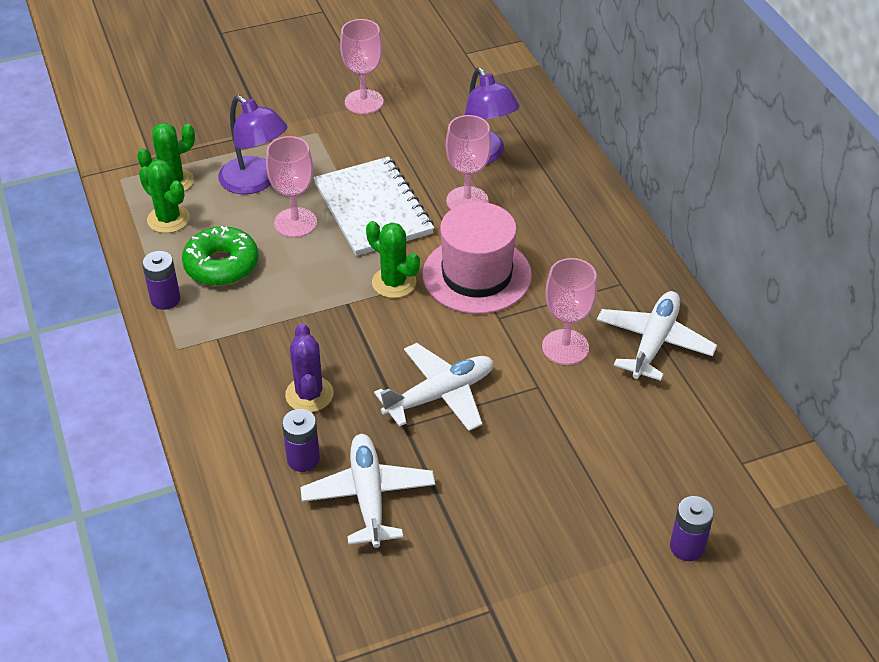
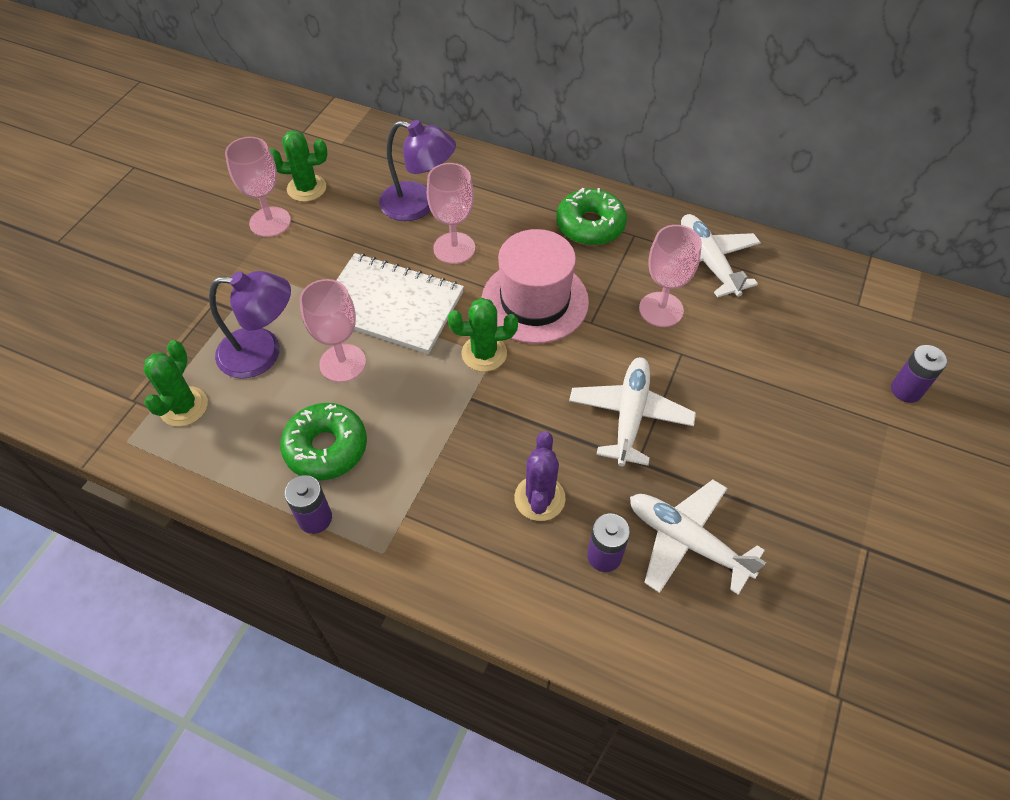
camera: 45 degrees left, 10 degrees up
(168, 219) = (224, 444): green cactus -> green cactus (306, 188)
(309, 394) = (539, 498): purple cactus -> purple cactus turned 60 degrees clockwise
(594, 253) = (590, 225): none -> green donut

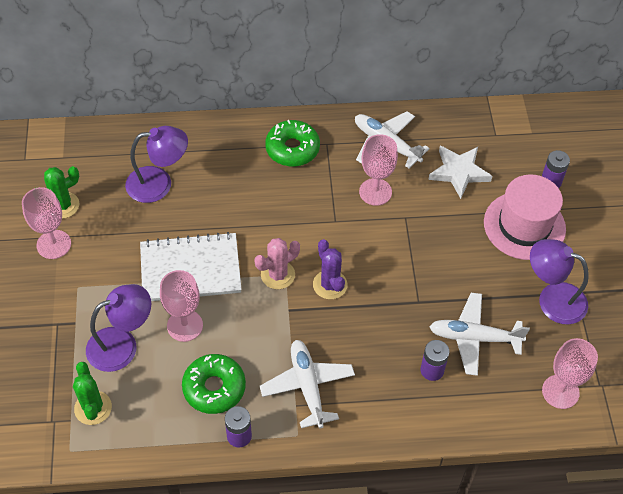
camera: 30 degrees left, 0 degrees up
(454, 248) = (207, 206): pink goblet -> pink goblet (560, 391)
(484, 353) = (278, 275): green cactus -> pink cactus
(534, 301) = (288, 222): pink hat -> pink hat (524, 225)
(539, 498) = (372, 354): purple cactus -> purple cactus (330, 285)
(630, 415) = (397, 274): white plane -> white plane (307, 386)
(783, 329) = (459, 172): none -> white star
(828, 541) = (552, 299): none -> purple lamp

